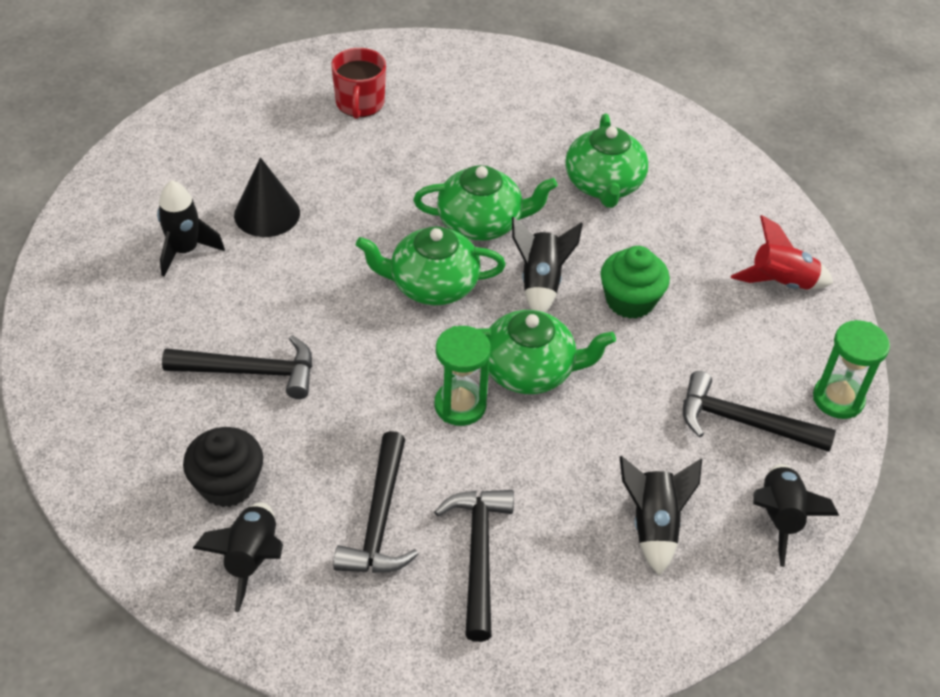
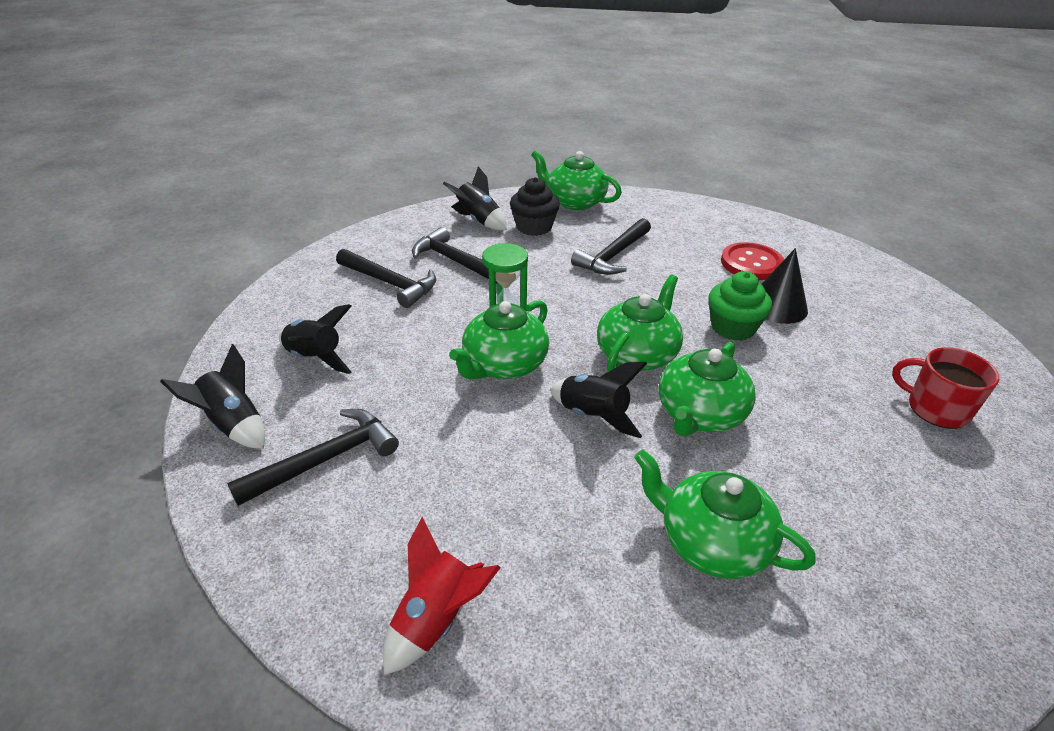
camera: 125 degrees right, 10 degrees down
(115, 475) = (574, 202): none -> green teapot
(185, 251) = (751, 263): black rocket -> red button
(630, 301) = (523, 464): green cupcake -> green cupcake (733, 327)
(838, 399) = (263, 550): green hourglass -> none

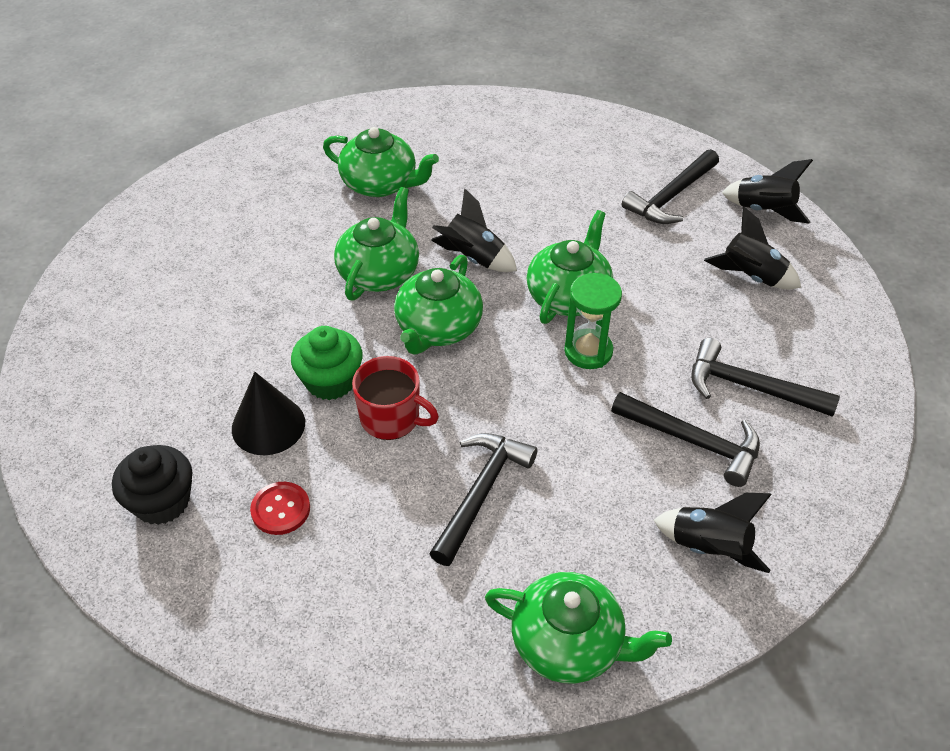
camera: 170 degrees right, 10 degrees up
(437, 618) = (544, 129): red rocket -> none
(534, 227) = (615, 546): black cupcake -> black cupcake (162, 501)
(751, 263) = (280, 509): red button -> red button, size x0.66
(936, 409) = (156, 309): red mug -> red mug (391, 418)

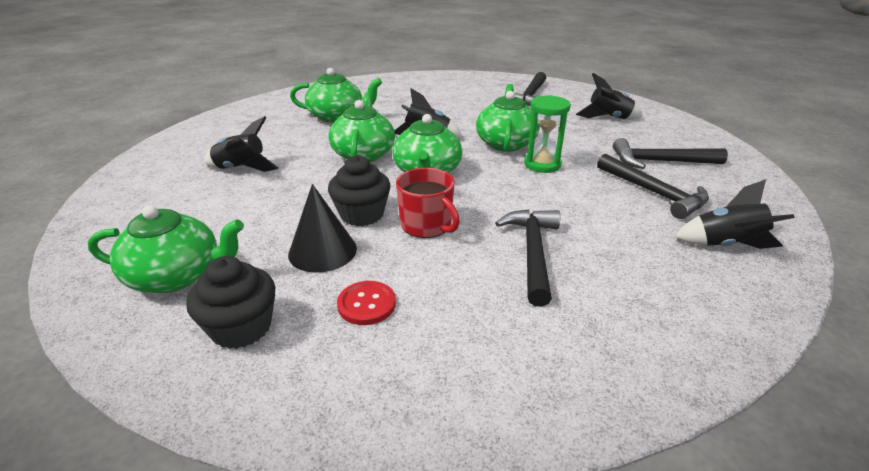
camera: 20 degrees left, 15 degrees down
(330, 381) = (362, 214): green cupcake -> black cupcake
(391, 418) = (426, 225): red mug -> red mug turned 45 degrees clockwise
(569, 643) = (691, 332): green teapot -> green teapot (177, 276)
(693, 441) = (653, 193): black hammer -> black hammer turned 45 degrees clockwise
(764, 210) = (588, 94): black rocket -> black rocket (241, 169)

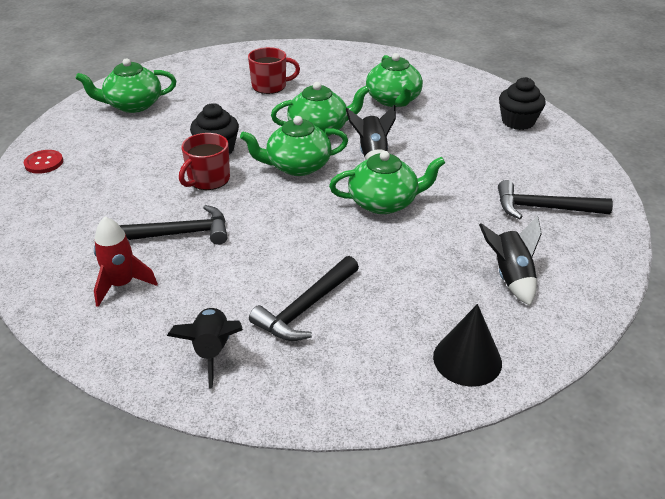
camera: 75 degrees right, 5 degrees up
(177, 276) = (133, 105): green teapot -> green teapot turned 90 degrees clockwise
(241, 169) = (270, 86): black rocket -> red mug
(241, 327) = (88, 137): black cupcake -> black cupcake (518, 121)
(322, 251) = (166, 144): black cone -> black cone (467, 359)
(366, 304) = (110, 172): red button -> red button (44, 163)
(542, 164) = (342, 229): green hourglass -> none
(629, 300) = (122, 285): none -> red rocket
(660, 161) = (390, 318): black hammer -> none

